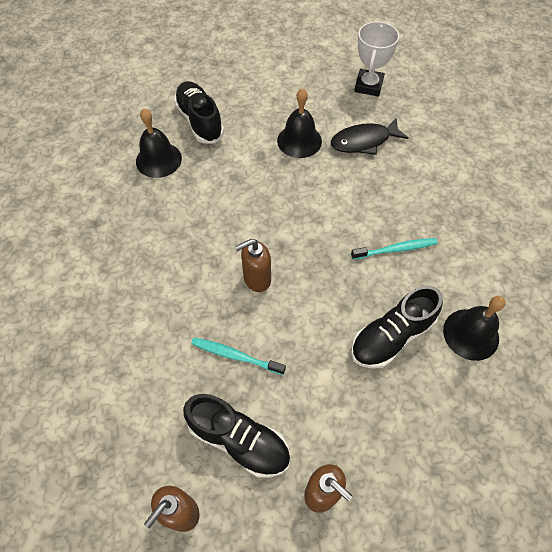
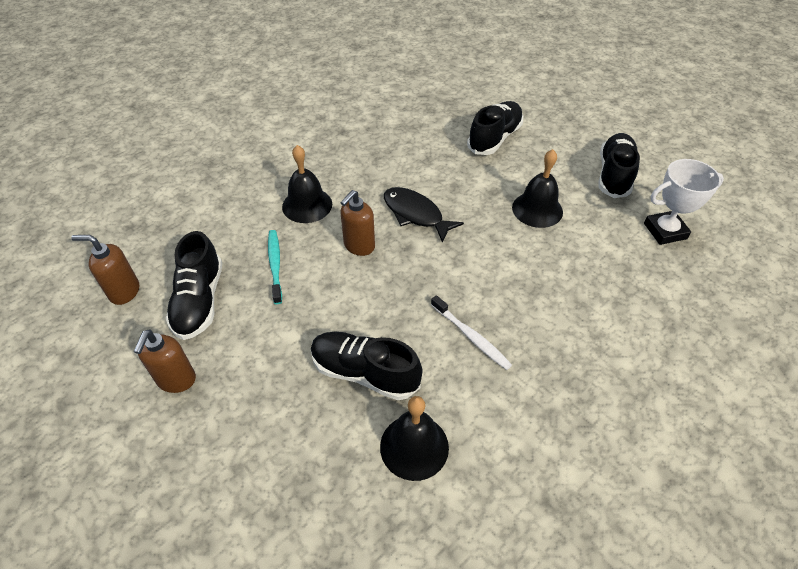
camera: 60 degrees right, 10 degrees down
(158, 159) = (431, 134): black bell -> black bell (307, 205)
(256, 279) = (359, 246): brown soap dispenser -> brown soap dispenser turned 90 degrees counterclockwise
(297, 77) = (614, 175): none -> black shoe
(364, 141) = (585, 257): black fish -> black fish (415, 214)
(395, 249) = (471, 336): turquoise toothbrush -> white toothbrush

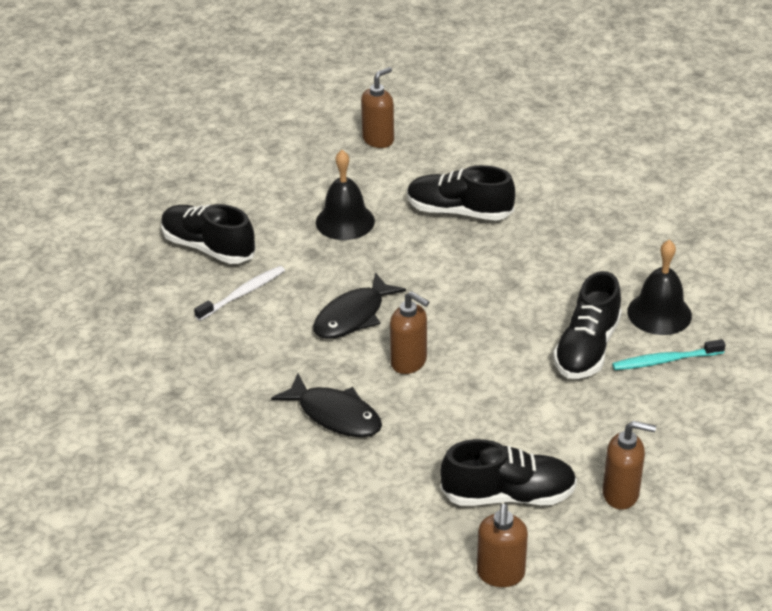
camera: 90 degrees left, 10 degrees down
(275, 265) = (445, 433): turquoise toothbrush -> turquoise toothbrush (665, 360)
(307, 205) = (335, 415): black bell -> black fish
(471, 336) = (531, 276): white toothbrush -> white toothbrush (242, 294)
(614, 175) = (287, 161): black shoe -> black shoe (459, 211)
(665, 231) = (378, 140): white trophy -> brown soap dispenser

